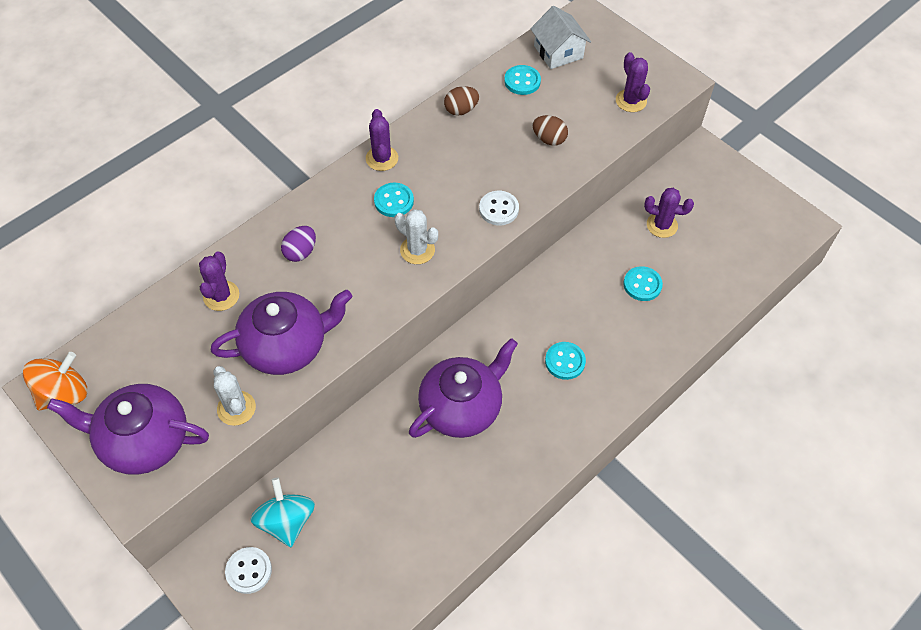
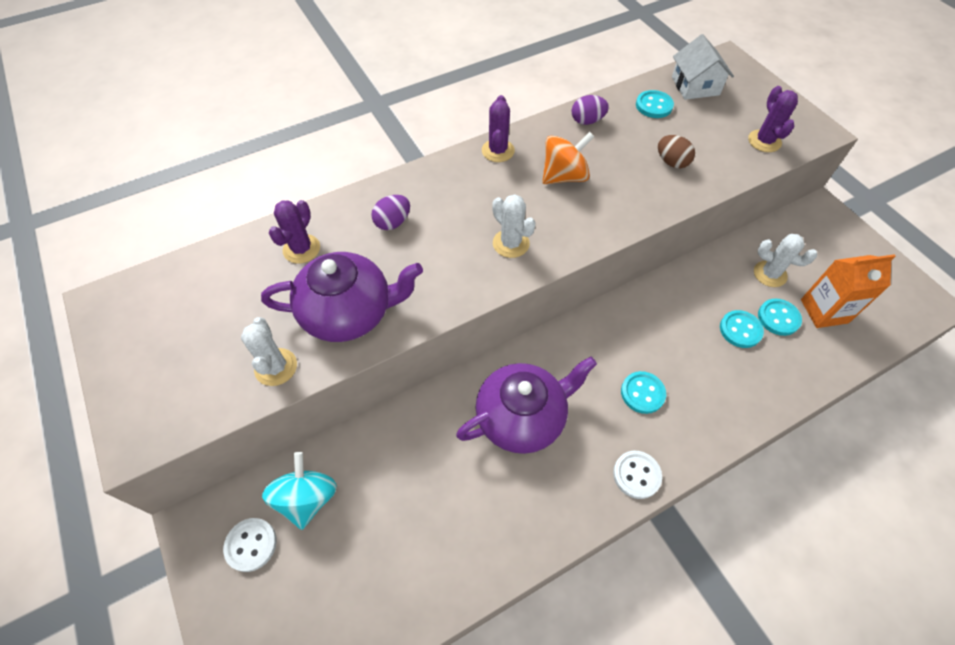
camera: 15 degrees right, 0 degrees up
(64, 393) = (115, 313): orange spinning top -> orange spinning top (564, 176)
(143, 440) = (170, 380): purple teapot -> none
(394, 201) = (499, 192): turquoise button -> turquoise button (778, 318)
(461, 110) = (587, 121): brown egg -> purple egg
(498, 209) = (605, 219): white button -> white button (636, 475)
(662, 225) = (770, 274): purple cactus -> white cactus
(714, 251) = (824, 311): none -> orange carton

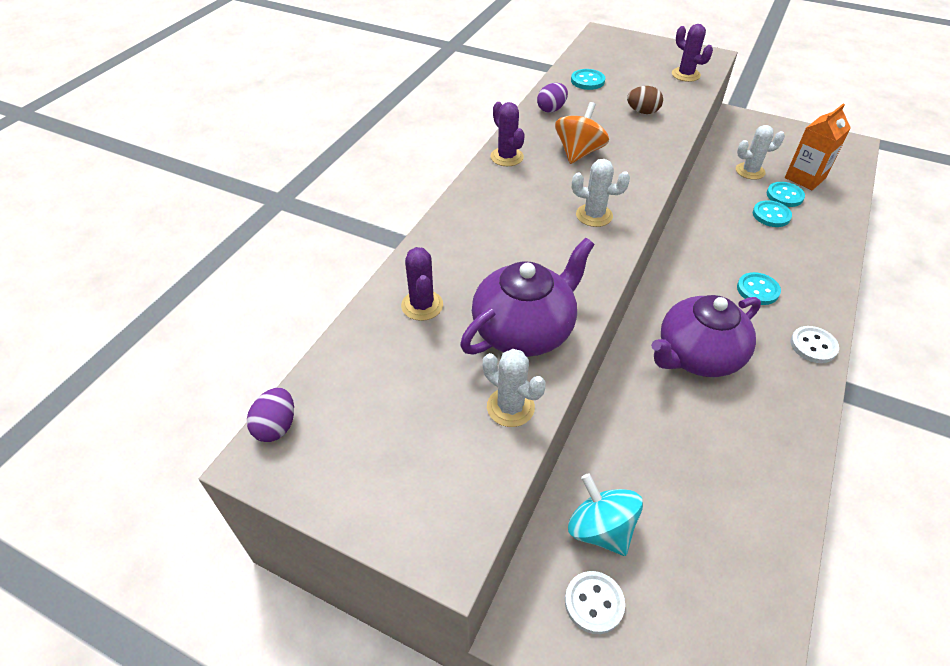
camera: 35 degrees left, 10 degrees down
(393, 222) = (481, 246): purple egg -> purple egg (276, 426)
(522, 417) = (697, 356): purple teapot -> purple teapot turned 150 degrees counterclockwise
(695, 86) = (601, 58): white house -> none

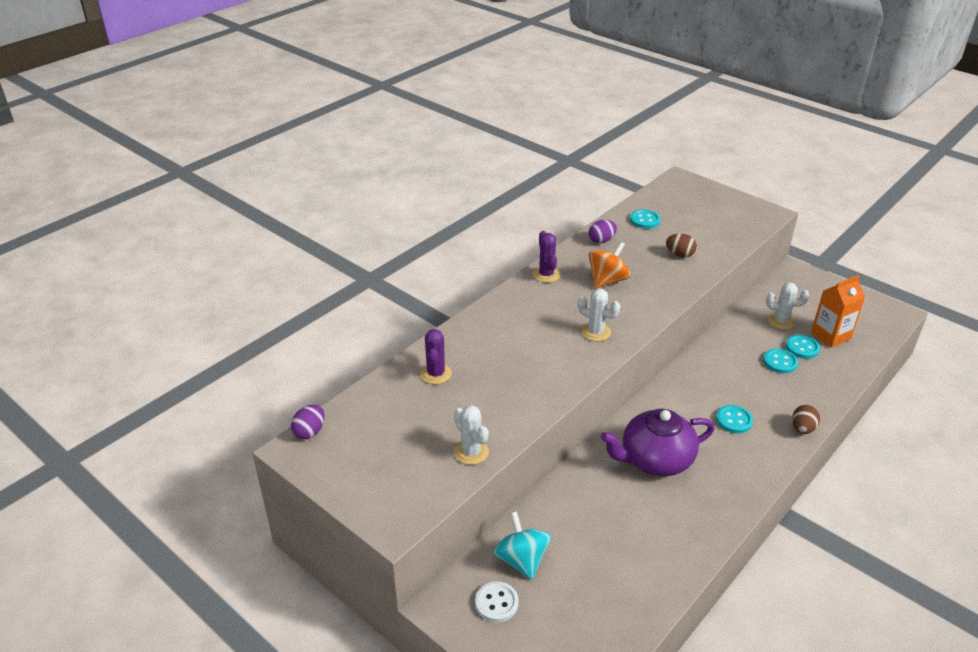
camera: 15 degrees right, 10 degrees down
(524, 330) = (503, 404): purple teapot -> none
(685, 75) = (736, 227): purple cactus -> none
(813, 346) = (759, 472): white button -> none
(831, 285) = (802, 429): none -> brown egg

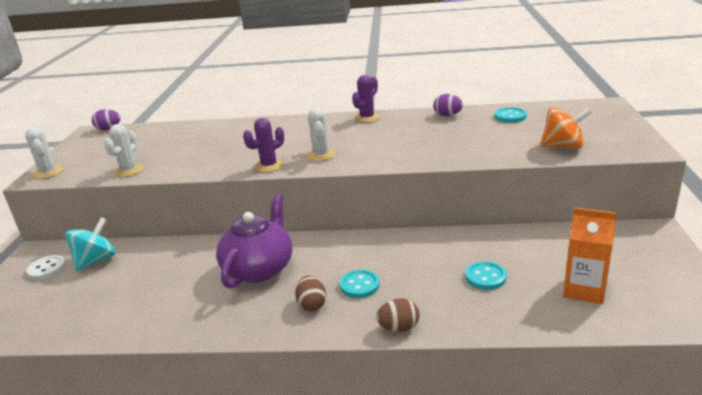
camera: 55 degrees right, 10 degrees down
(436, 374) = (202, 133): purple cactus -> purple cactus (269, 166)
(607, 280) = (397, 135): orange spinning top -> orange spinning top (563, 147)
(655, 460) = (259, 268): purple teapot -> purple teapot turned 75 degrees clockwise
(679, 254) = (488, 143): brown egg -> brown egg (312, 305)
(781, 321) = (553, 254): white cactus -> white cactus (48, 172)
(802, 348) = (531, 280): turquoise button -> none

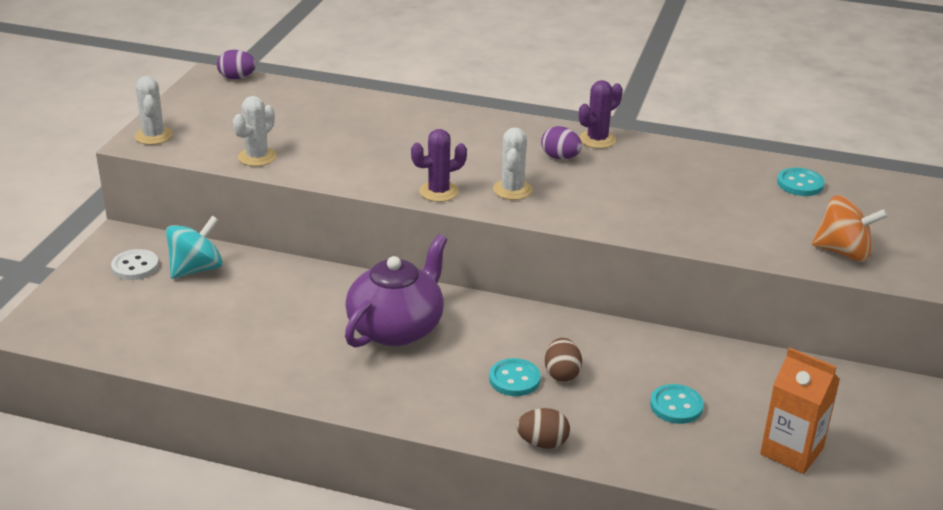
camera: 10 degrees right, 5 degrees up
(312, 305) = (448, 390): brown egg -> brown egg (562, 374)
(447, 115) = (712, 161): purple egg -> purple egg (560, 157)

